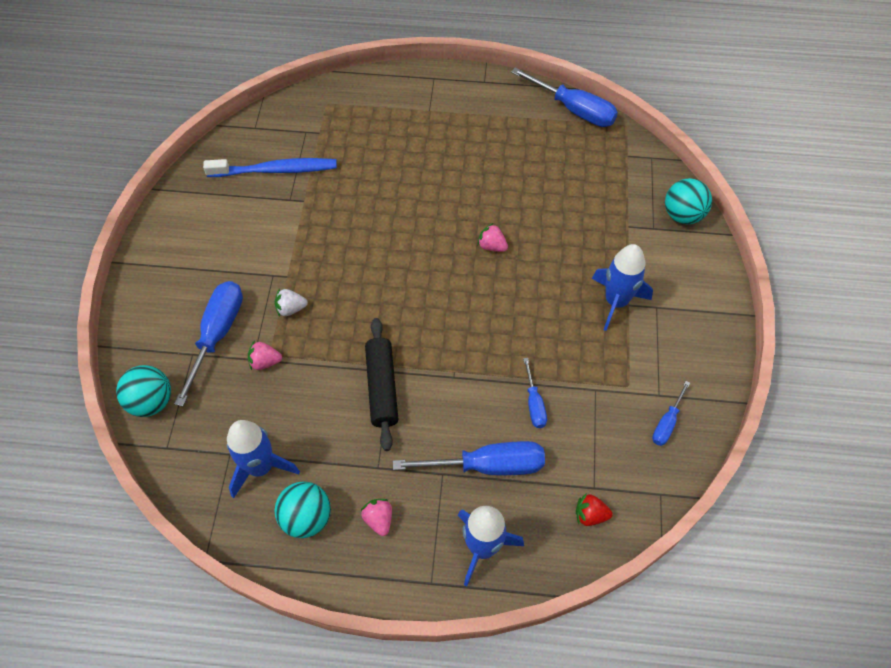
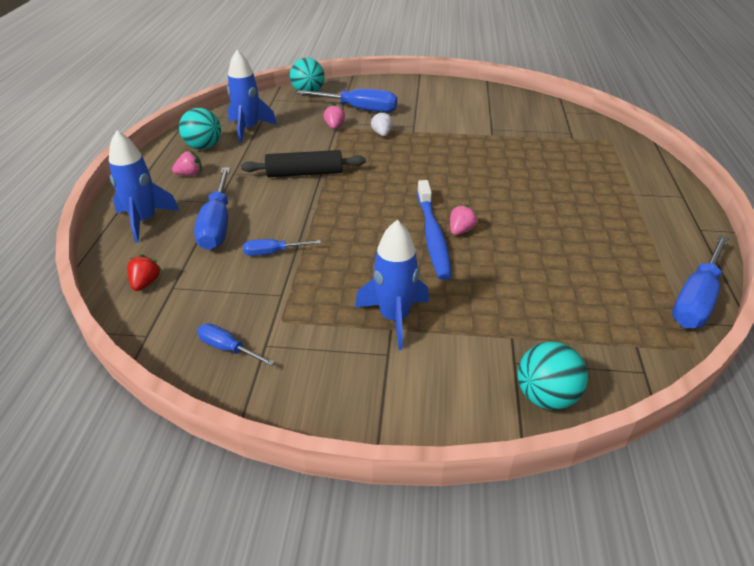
camera: 90 degrees right, 20 degrees down
(275, 170) = (521, 122): blue toothbrush -> blue toothbrush (433, 236)

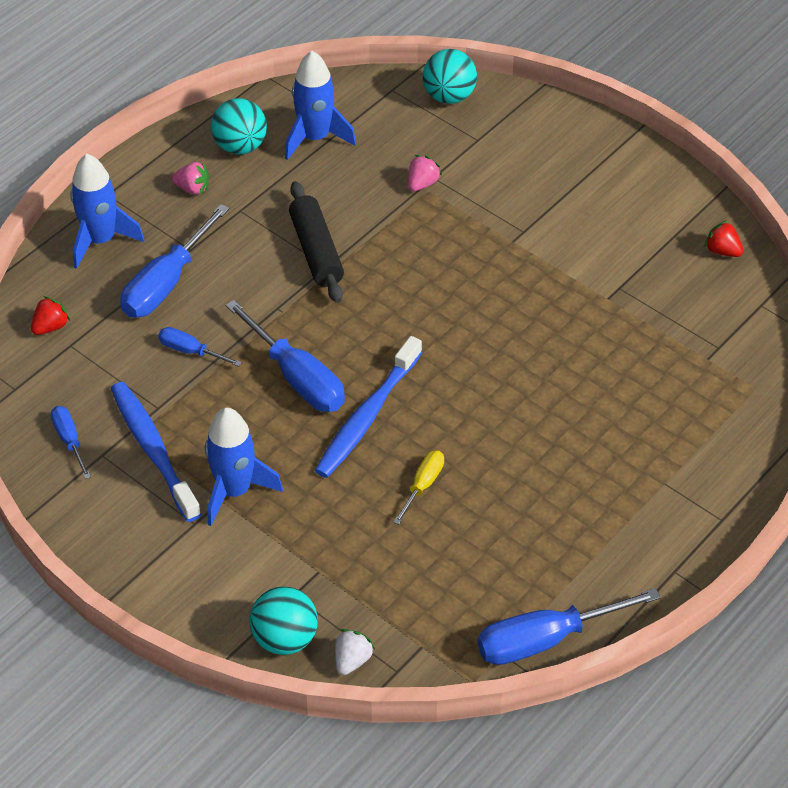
camera: 35 degrees right, 10 degrees up
(304, 173) = (316, 251): black rolling pin -> black rolling pin turned 45 degrees clockwise
(305, 322) = (153, 450): none -> blue toothbrush
(360, 109) = (485, 164): blue screwdriver -> blue screwdriver (298, 378)
(382, 134) = (468, 227): white strawberry -> white strawberry (352, 660)
(461, 231) = (404, 426): pink strawberry -> none
(512, 254) = (423, 485): none -> yellow screwdriver
(518, 100) = (722, 251): none -> red strawberry

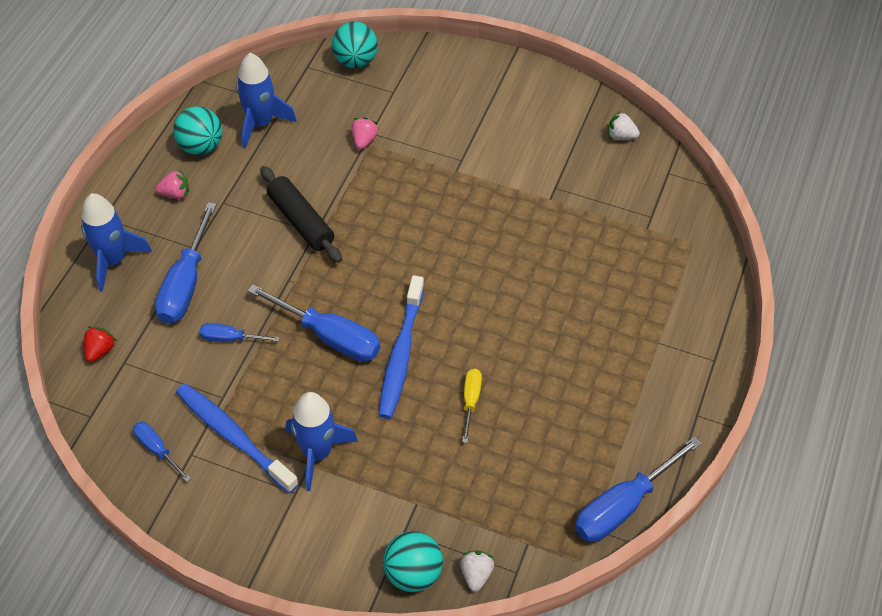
camera: 20 degrees left, 5 degrees up
(722, 251) = (621, 136): red strawberry -> white strawberry

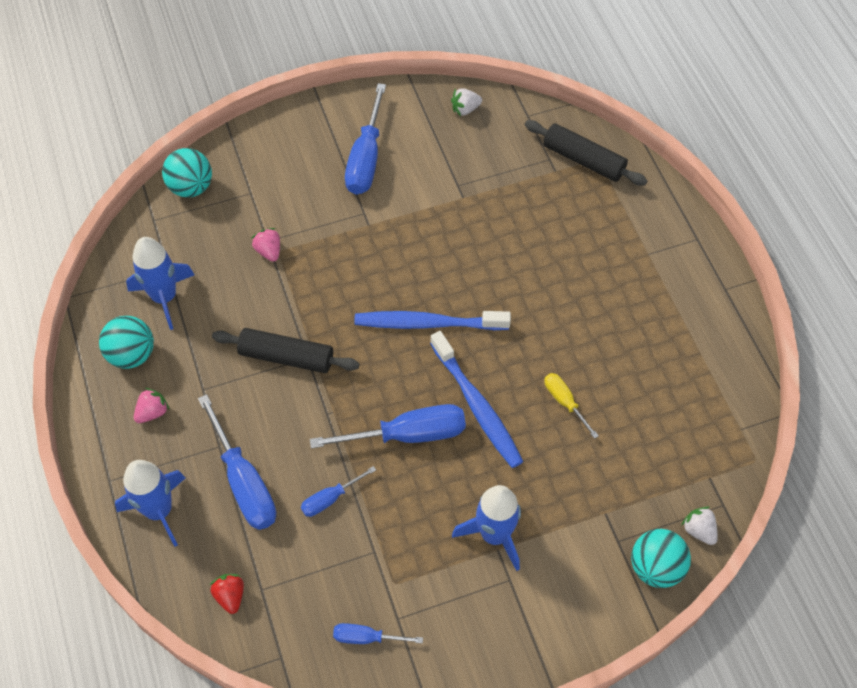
camera: 40 degrees left, 5 degrees up
(233, 437) = (417, 576): blue toothbrush -> blue toothbrush (428, 323)
(622, 506) = (743, 397): blue screwdriver -> blue screwdriver (366, 159)
(680, 235) = (583, 160): none -> black rolling pin

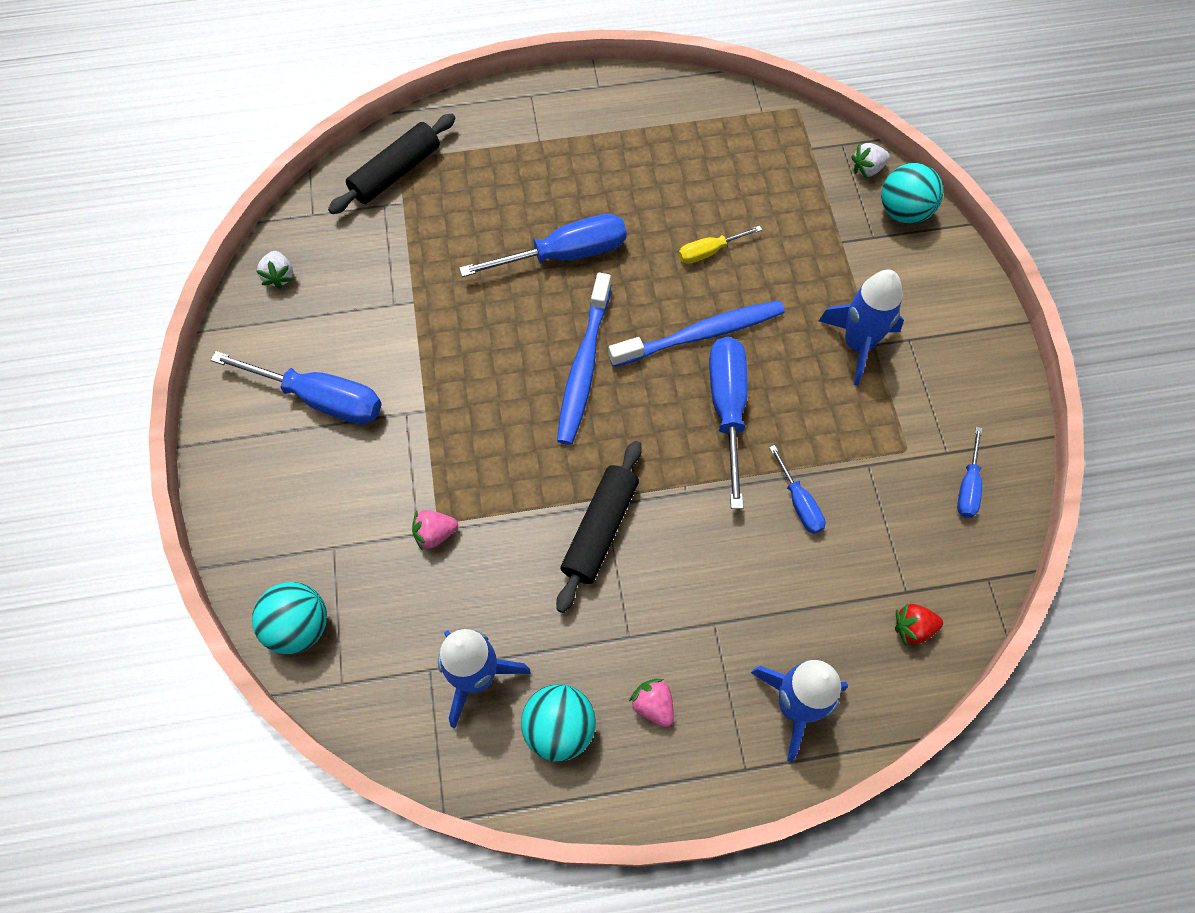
camera: 80 degrees left, 5 degrees up
(244, 483) = (768, 597): blue screwdriver -> blue screwdriver (566, 254)

